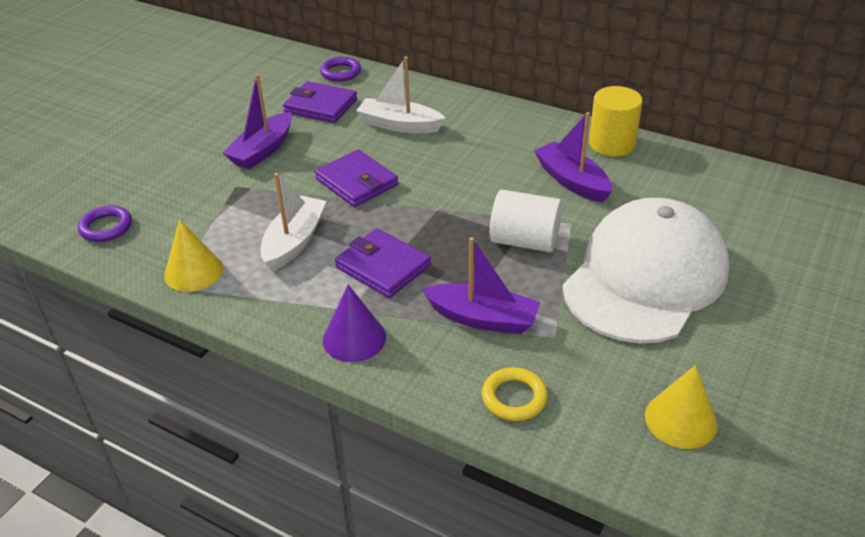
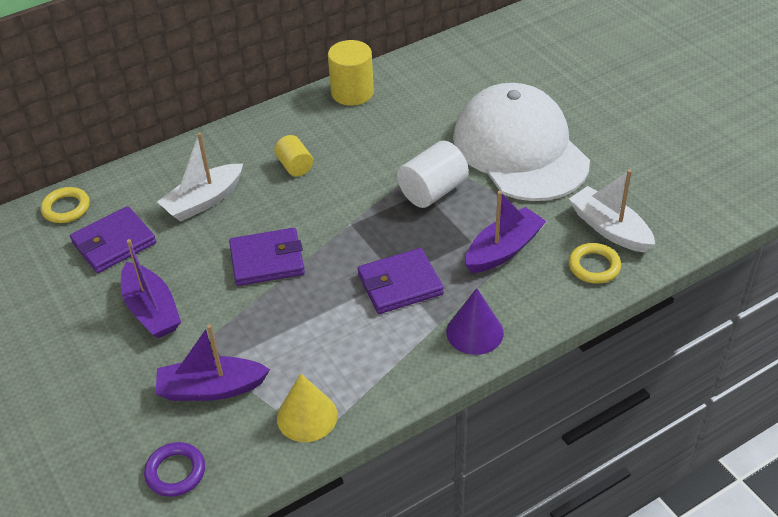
camera: 60 degrees left, 5 degrees up
(294, 241) = (320, 331): white boat -> white boat (609, 229)
(340, 72) = (66, 208): purple ring -> yellow ring
(482, 151) = (295, 166): none -> yellow cylinder
(572, 181) = (381, 134): purple boat -> purple boat (211, 388)
(680, 420) = (660, 197): yellow cone -> none

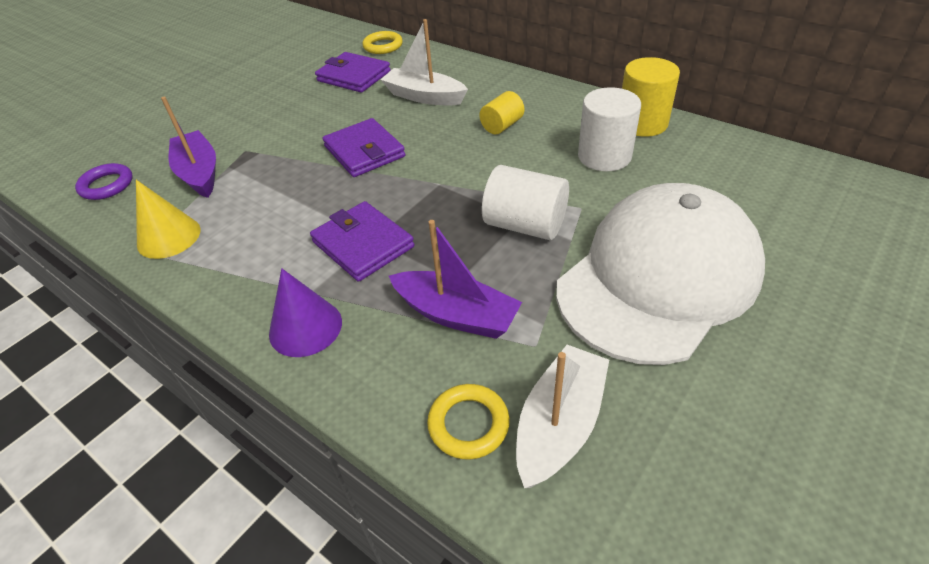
camera: 70 degrees right, 0 degrees up
(151, 310) = (284, 116): purple boat -> none
(379, 126) = (604, 156): none -> white cylinder

